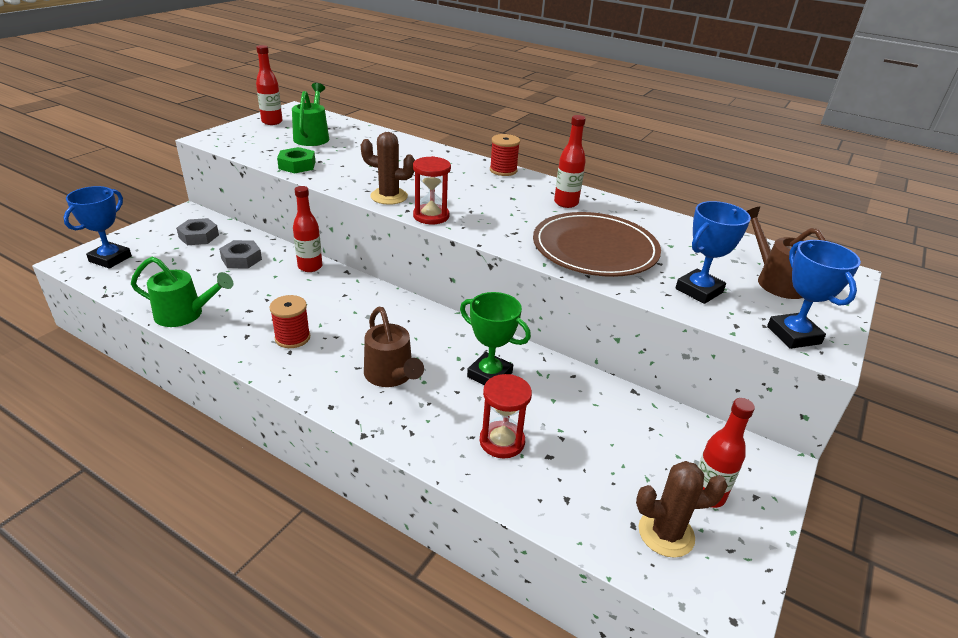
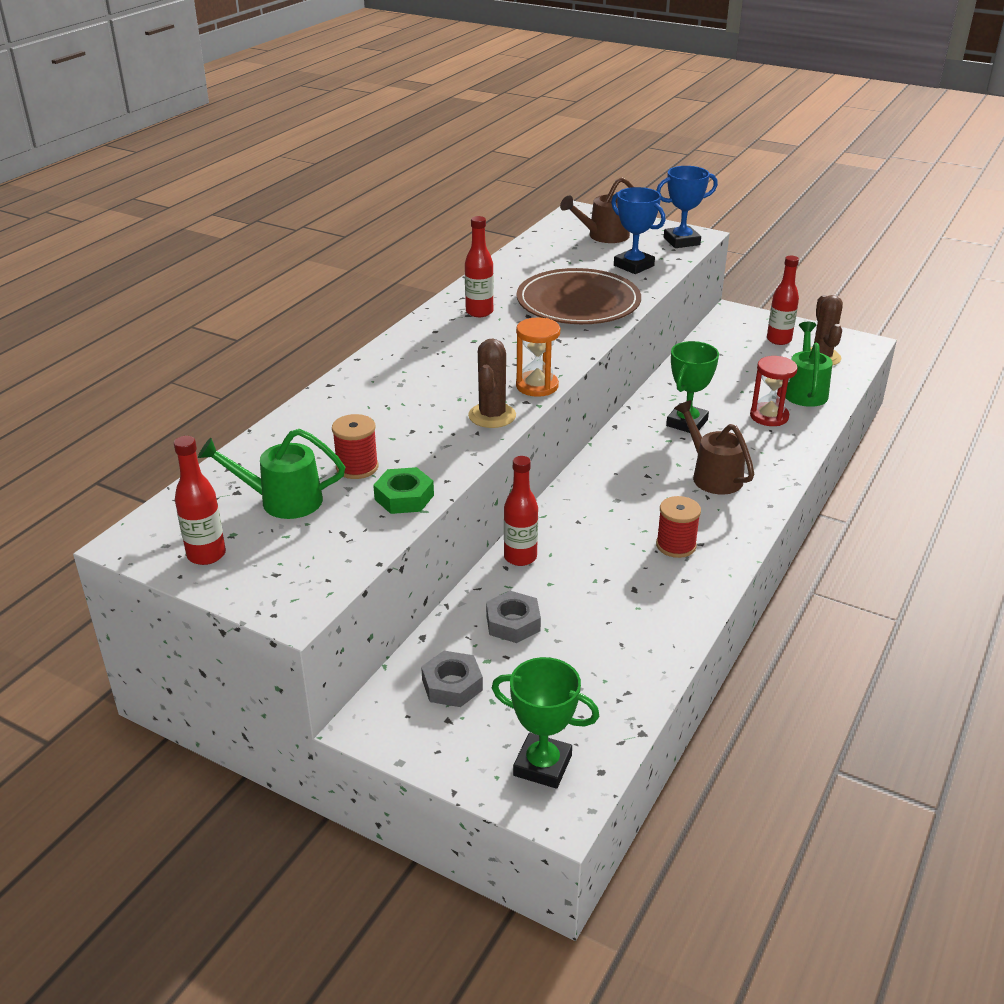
camera: 90 degrees left, 0 degrees up
(110, 259) = (542, 765): blue trophy -> green trophy
(186, 314) = (661, 639): green watering can -> green watering can (804, 390)
(391, 376) = (712, 475): brown watering can -> brown watering can turned 90 degrees counterclockwise
(431, 216) = (537, 386): red hourglass -> orange hourglass
(503, 170) = (394, 346): red spool -> red spool (357, 467)

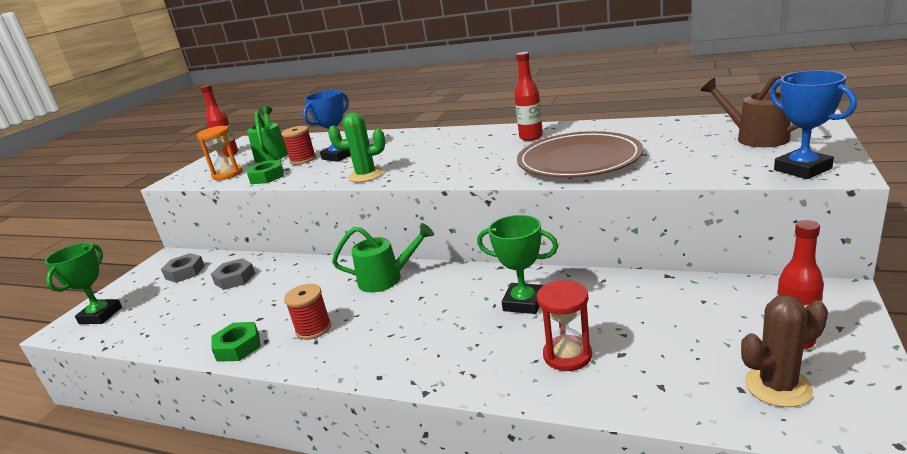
camera: 85 degrees right, 10 degrees down
(492, 416) = (366, 175): brown cactus -> green cactus
(520, 557) = (305, 266): red bottle -> none
(537, 386) = (413, 178): orange hourglass -> orange hourglass (227, 174)
(633, 266) = (693, 162): blue trophy -> blue trophy (339, 156)
(689, 600) = (238, 347): none -> green nut
(712, 475) = (428, 332): brown watering can -> none
(804, 390) = (656, 378): green watering can -> green watering can (387, 278)

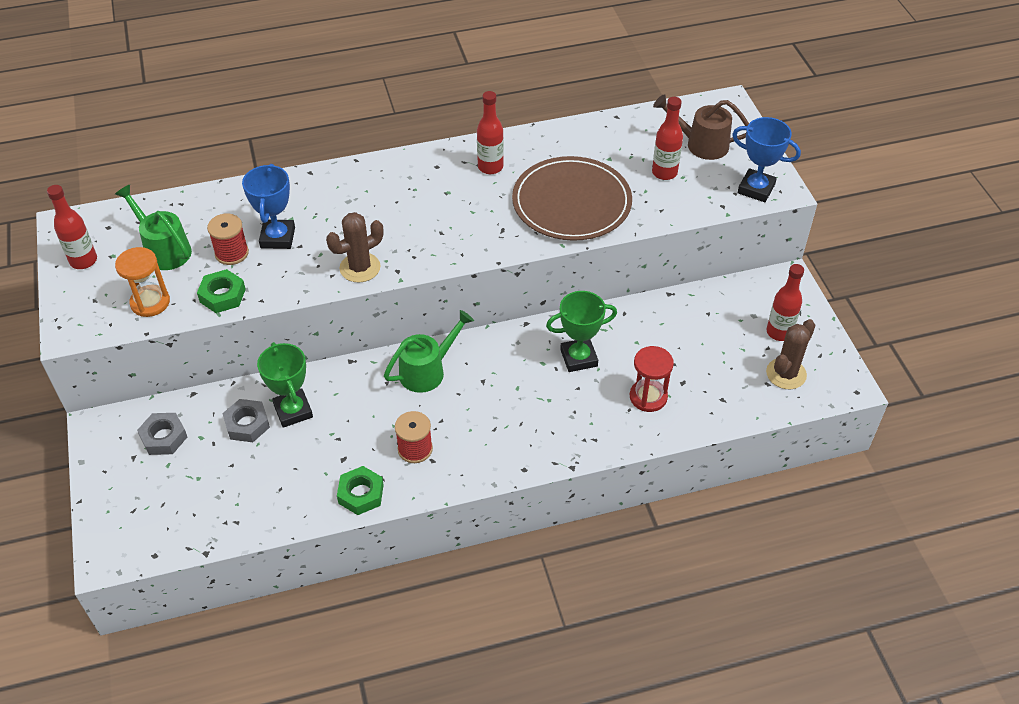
camera: 40 degrees left, 25 degrees up
(101, 315) = (135, 525): green trophy -> green trophy (293, 411)
(366, 175) = (360, 268): green cactus -> brown cactus
(695, 151) = (664, 173): none -> red bottle

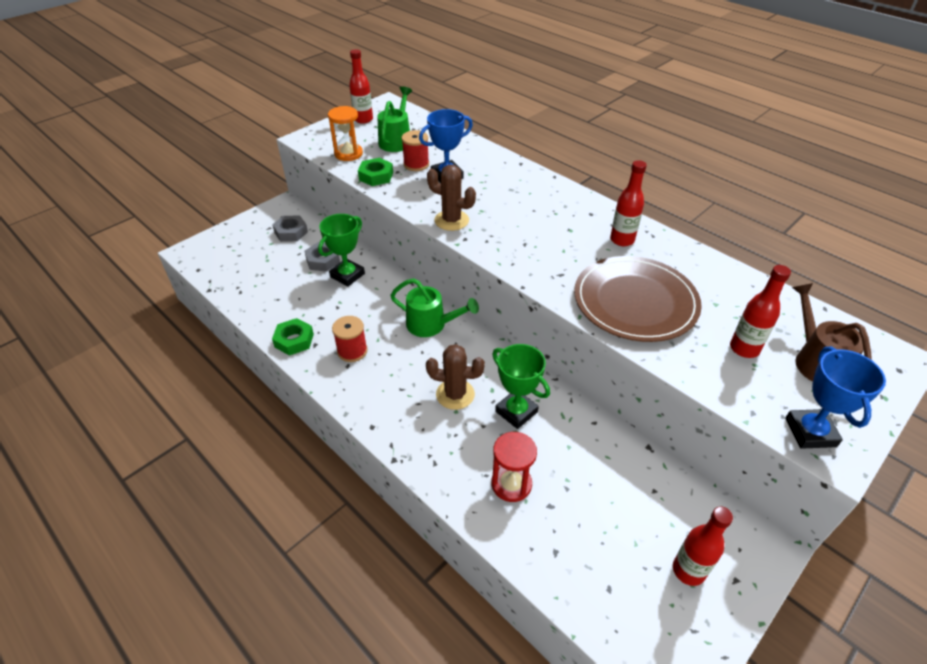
camera: 60 degrees right, 5 degrees down
(786, 374) = (637, 603): brown cactus -> brown cactus (455, 394)

